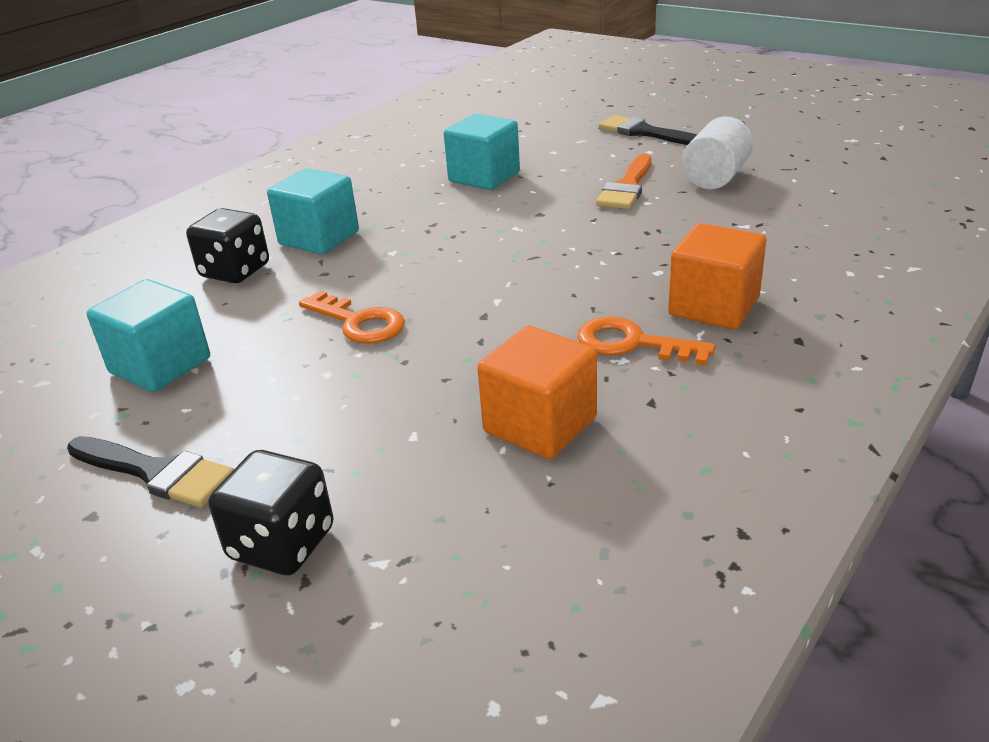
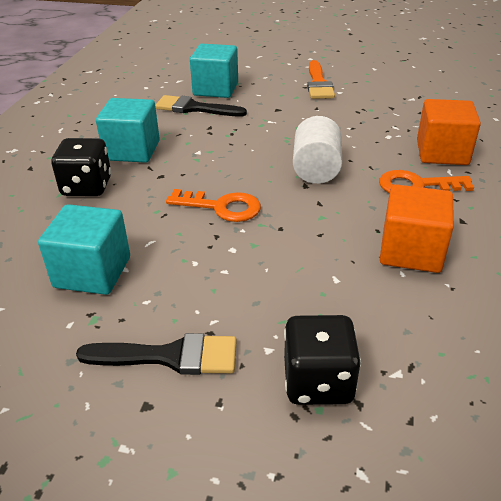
camera: 25 degrees left, 5 degrees up
(645, 132) = (296, 46): black brush -> black brush (194, 108)
(715, 178) = (367, 70): white cylinder -> white cylinder (316, 169)

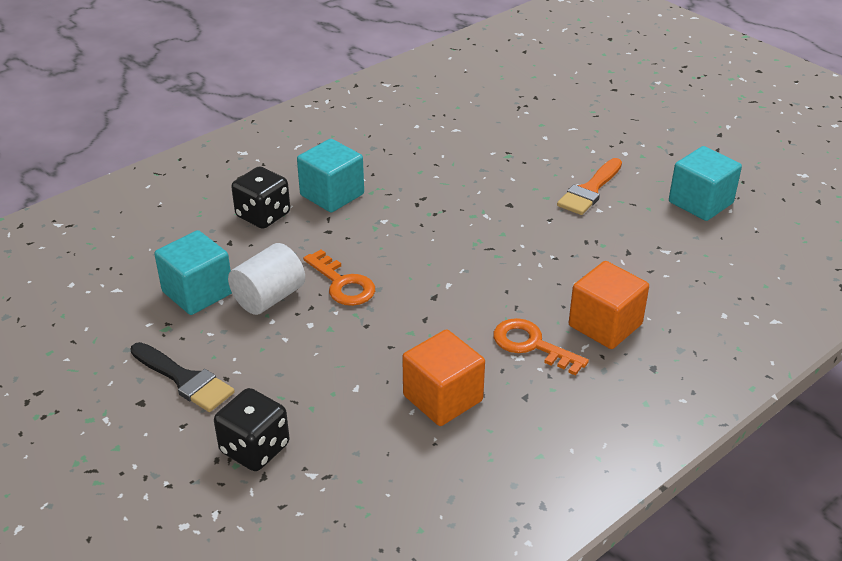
camera: 35 degrees right, 0 degrees up
(194, 108) = (433, 170): black brush -> none
(215, 89) = (478, 155): turquoise cube -> turquoise cube (700, 203)
(316, 169) = (462, 286): white cylinder -> white cylinder (269, 298)

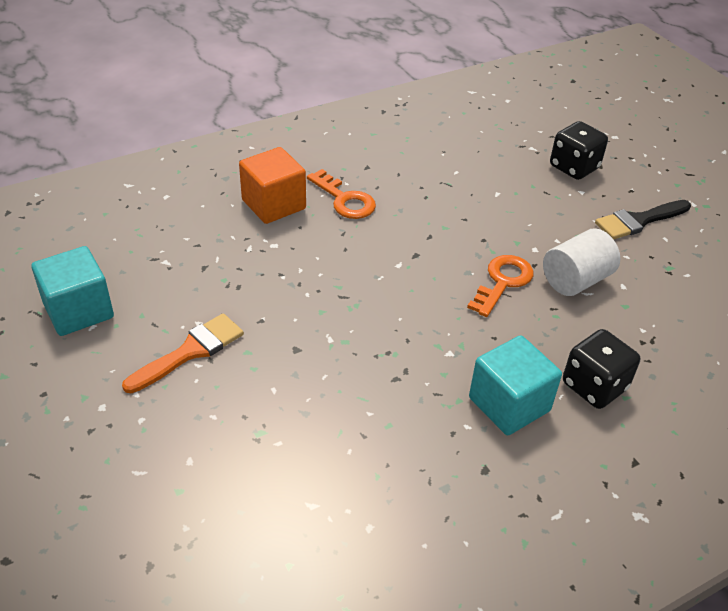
camera: 170 degrees left, 5 degrees up
(185, 379) = (639, 221): black brush -> black brush turned 75 degrees counterclockwise
(198, 292) = (648, 298): turquoise cube -> none
(342, 284) = (503, 282): orange key -> orange key turned 60 degrees clockwise
(443, 398) = (430, 175): orange cube -> none

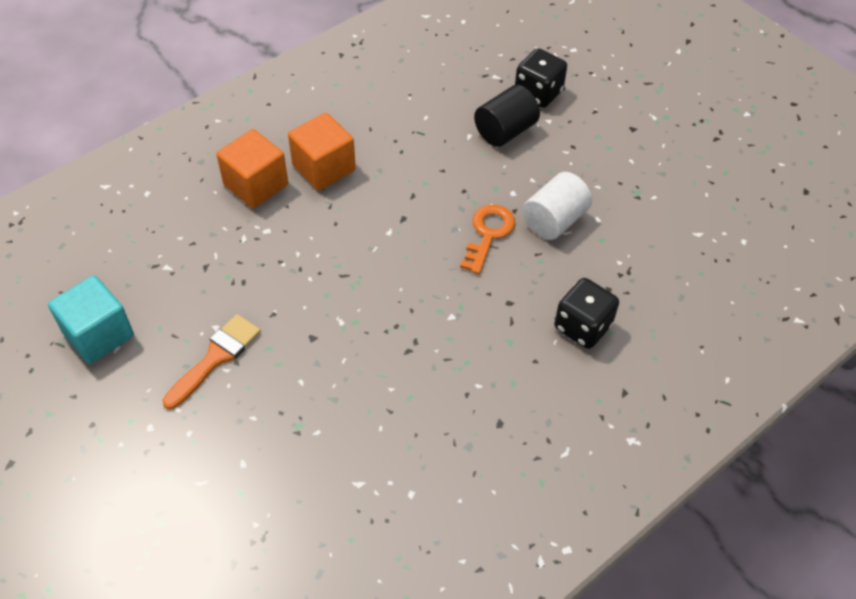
camera: 10 degrees left, 10 degrees up
(344, 200) = (324, 168): orange key -> orange cube
(509, 404) = (511, 358): turquoise cube -> none
(535, 194) = (505, 131): none -> black cylinder
(639, 221) = (605, 145): black brush -> none

